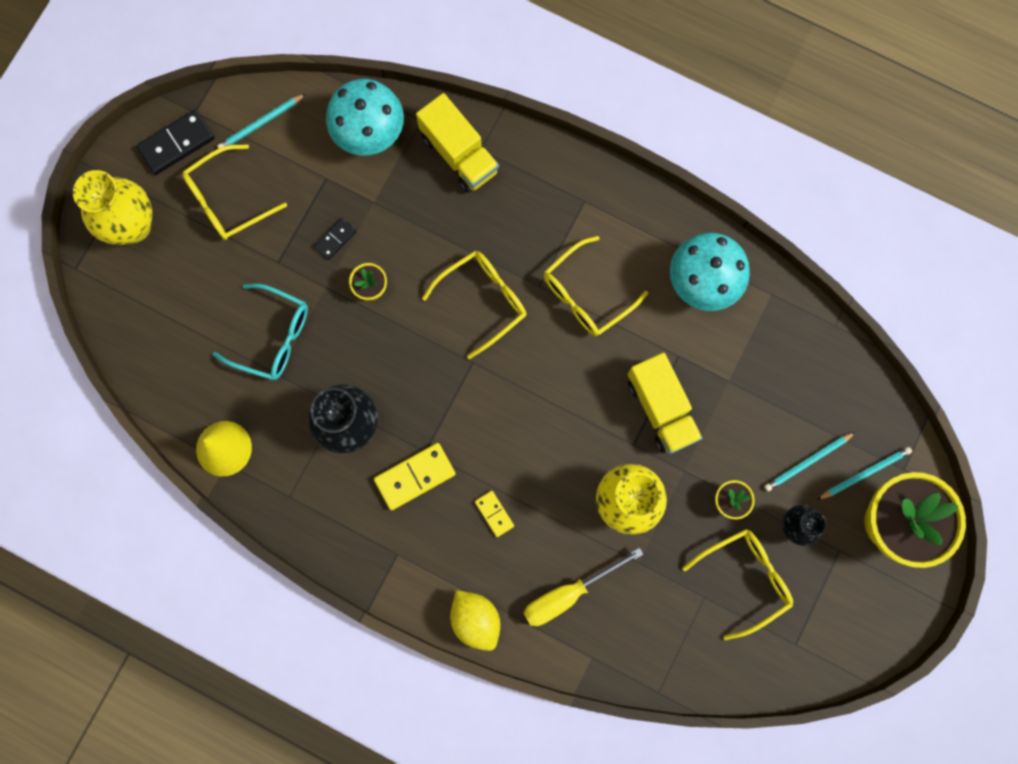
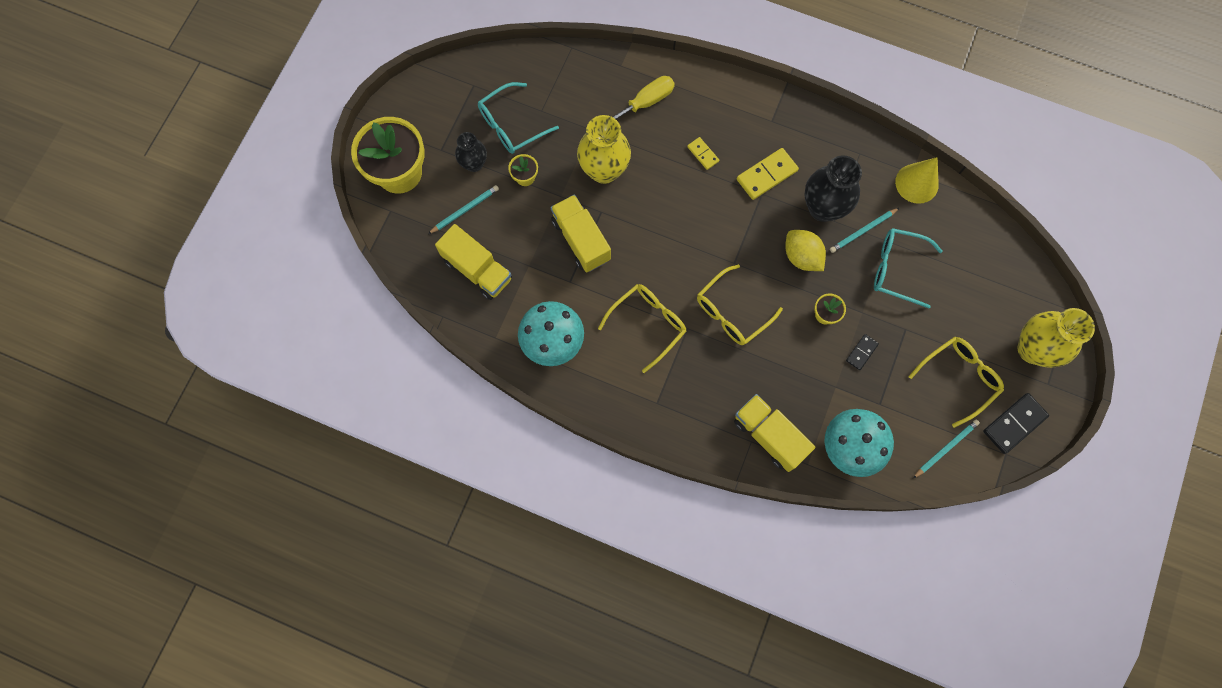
camera: 175 degrees right, 5 degrees down
(476, 619) = (707, 83): yellow lemon -> yellow lemon (801, 257)
(745, 578) = (511, 125): yellow glasses -> turquoise glasses
(792, 381) = (477, 270): none -> yellow truck
(864, 473) = (421, 205): turquoise pencil -> turquoise pencil (863, 231)

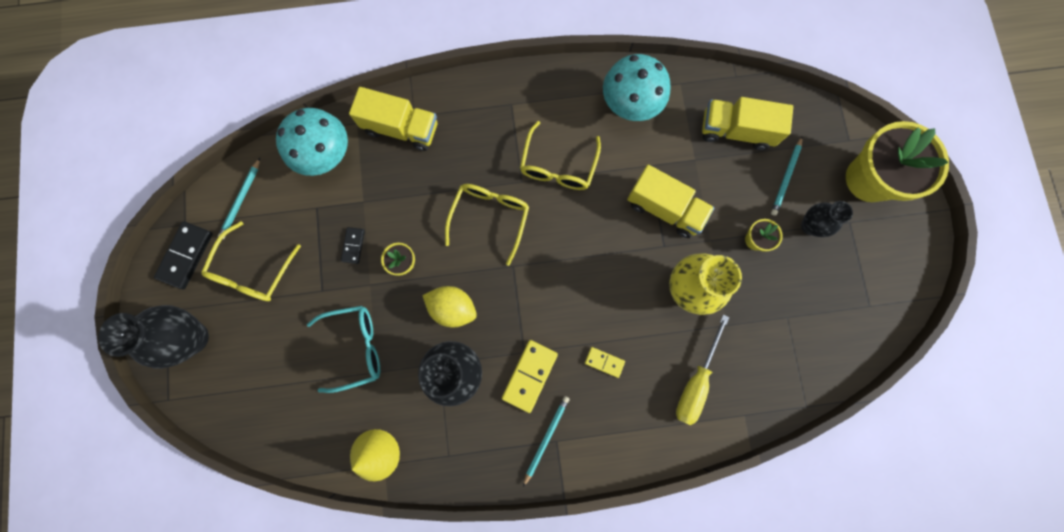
camera: 150 degrees right, 5 degrees up
(511, 125) = (804, 285): turquoise glasses -> none
(863, 231) = (406, 369): turquoise pencil -> turquoise pencil (546, 438)
(1032, 349) = (192, 337): yellow vase -> black vase

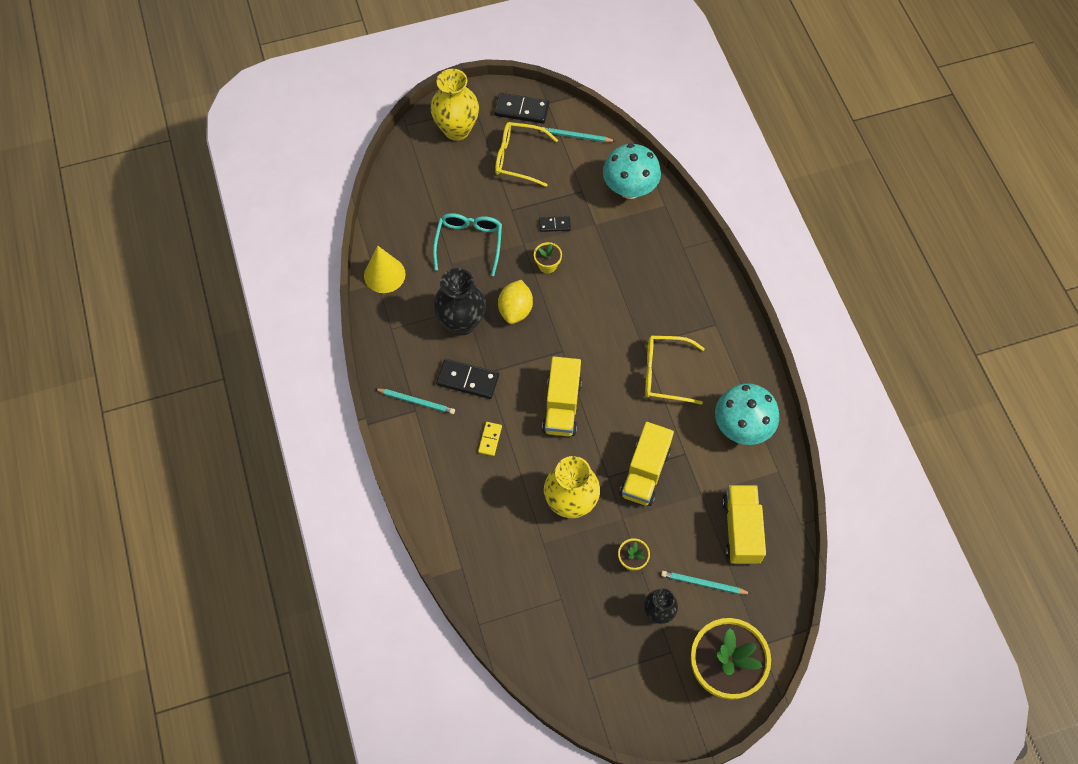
camera: 80 degrees right, 15 degrees down
(192, 337) = (457, 129): black vase -> yellow vase
(355, 347) = (469, 243): turquoise glasses -> turquoise glasses turned 150 degrees counterclockwise
(401, 128) = (669, 240): yellow truck -> yellow truck (562, 406)
(490, 218) = (602, 325): yellow glasses -> none
(530, 375) = (467, 380): yellow domino -> black domino
(696, 381) = (486, 520): yellow screwdriver -> none

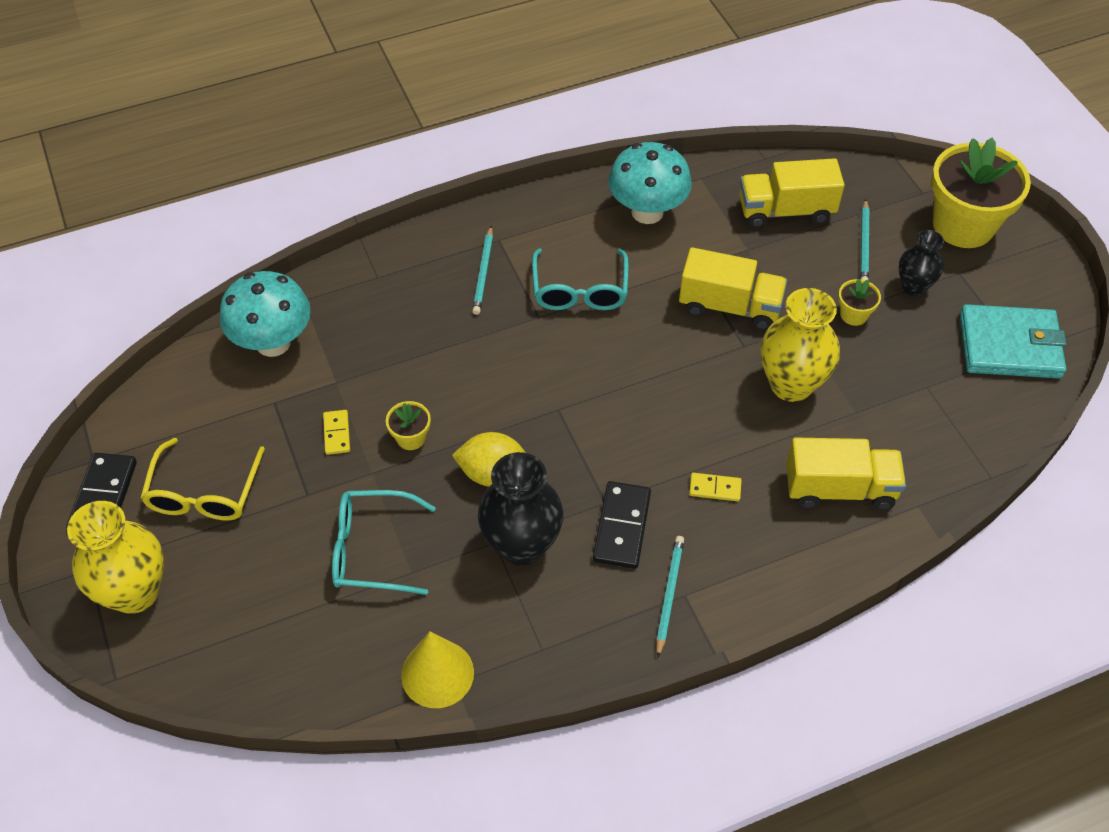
camera: 95 degrees left, 10 degrees down
(554, 225) = (336, 433): black domino -> yellow domino
(562, 406) = (647, 404): yellow truck -> yellow truck (839, 489)
(576, 136) = (167, 416): turquoise pencil -> turquoise pencil (483, 273)
(594, 671) = (1009, 346): none -> turquoise wallet
(665, 373) = (580, 290): yellow glasses -> turquoise glasses

